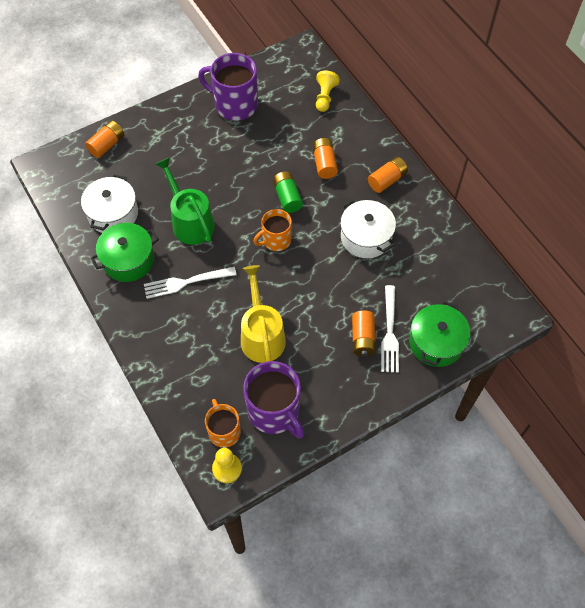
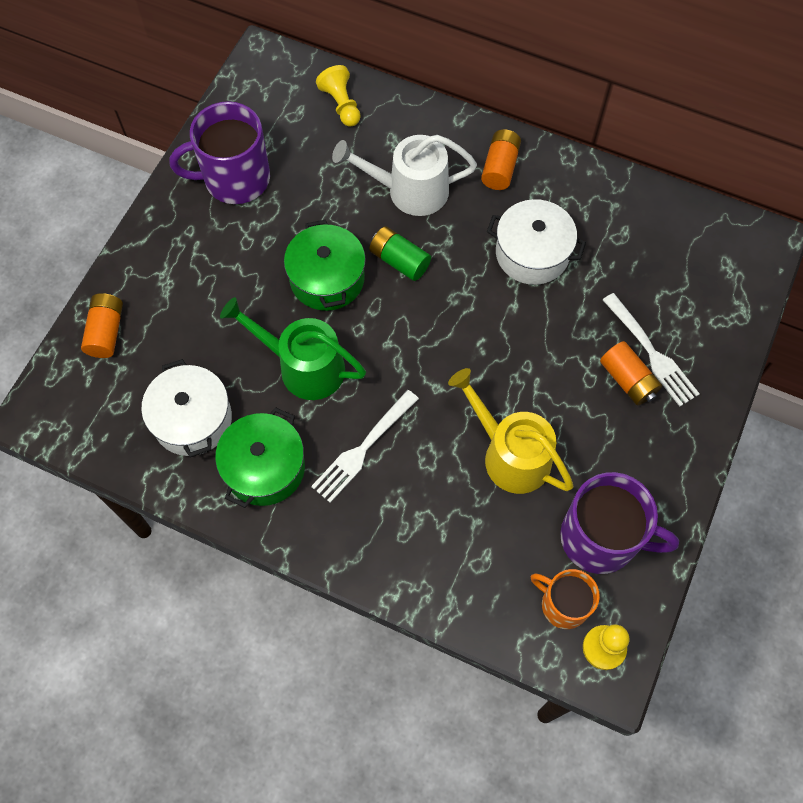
camera: 35 degrees left, 5 degrees up
(276, 240) = (429, 323): orange mug -> none
(324, 164) = (410, 191): orange battery -> white watering can
(436, 342) = (710, 331): green pot -> green pot (327, 278)

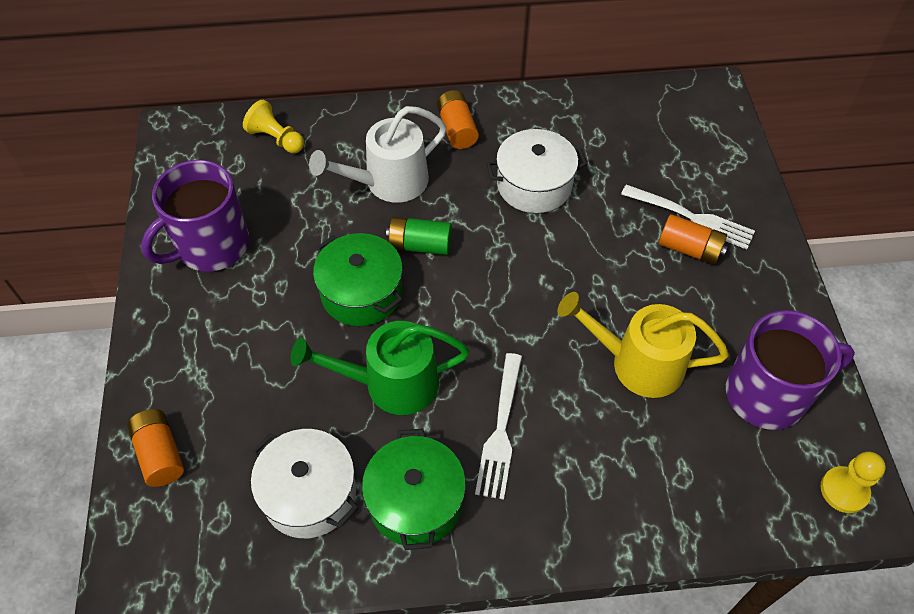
camera: 30 degrees left, 10 degrees down
(563, 604) = (781, 471): orange mug -> none

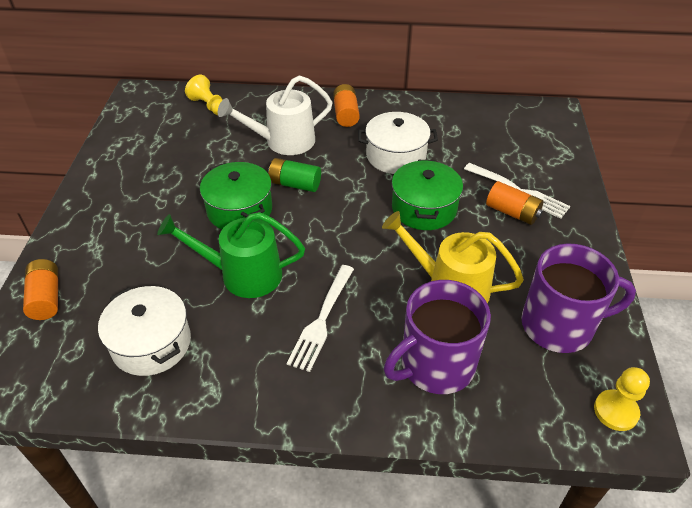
camera: 10 degrees right, 10 degrees down
(211, 245) = (137, 166): purple mug -> purple mug (435, 365)
(415, 501) = (236, 362): green pot -> green pot (424, 208)

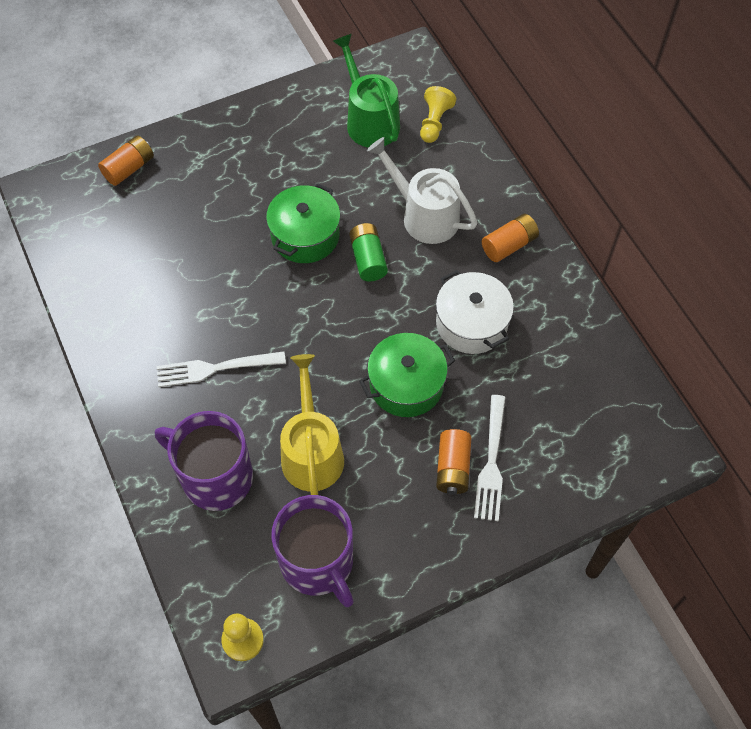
camera: 60 degrees right, 15 degrees up
(151, 343) = (126, 264): white pot -> none
(243, 274) = (231, 283): green watering can -> green watering can (369, 121)

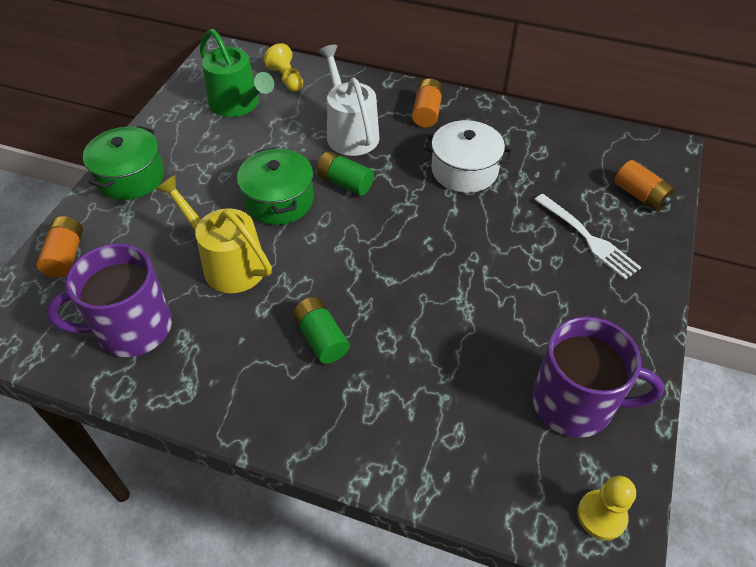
camera: 45 degrees left, 10 degrees down
(215, 368) = (321, 338): white fork -> green battery
(215, 477) = (422, 415): purple mug -> purple mug (132, 328)
(311, 452) = (469, 333): yellow watering can -> yellow watering can (228, 263)
(369, 121) = (238, 104): green watering can -> green watering can turned 150 degrees counterclockwise
(406, 385) = (473, 237): green pot -> green pot (131, 177)
(424, 216) = (350, 132): white watering can -> white watering can turned 75 degrees clockwise
(452, 468) = (571, 261): orange battery -> orange battery (640, 196)

